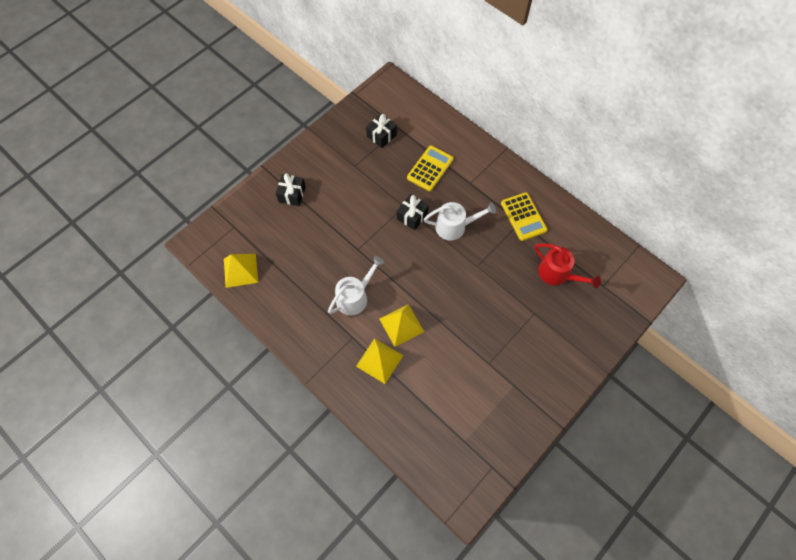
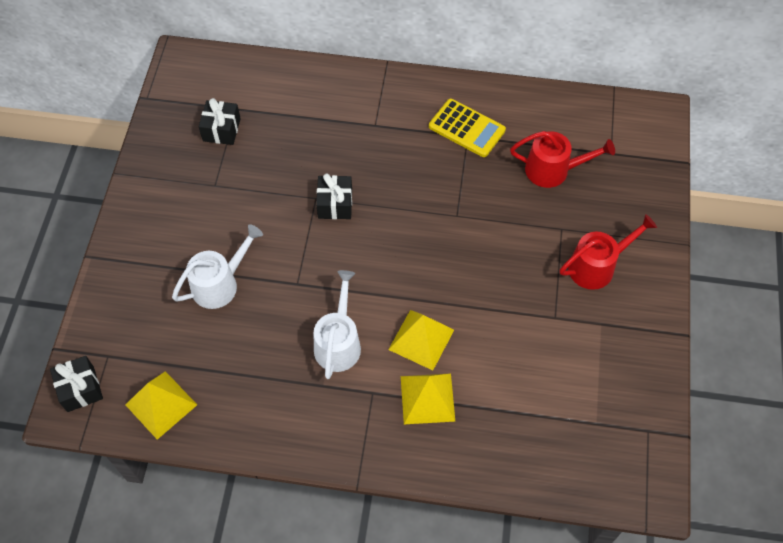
camera: 35 degrees left, 5 degrees down
(292, 194) = (158, 268): black gift -> black gift (80, 389)
(430, 168) = (313, 135): yellow calculator -> none
(454, 226) = (396, 186): white watering can -> white watering can (220, 284)
(538, 349) = (596, 266): none -> red watering can

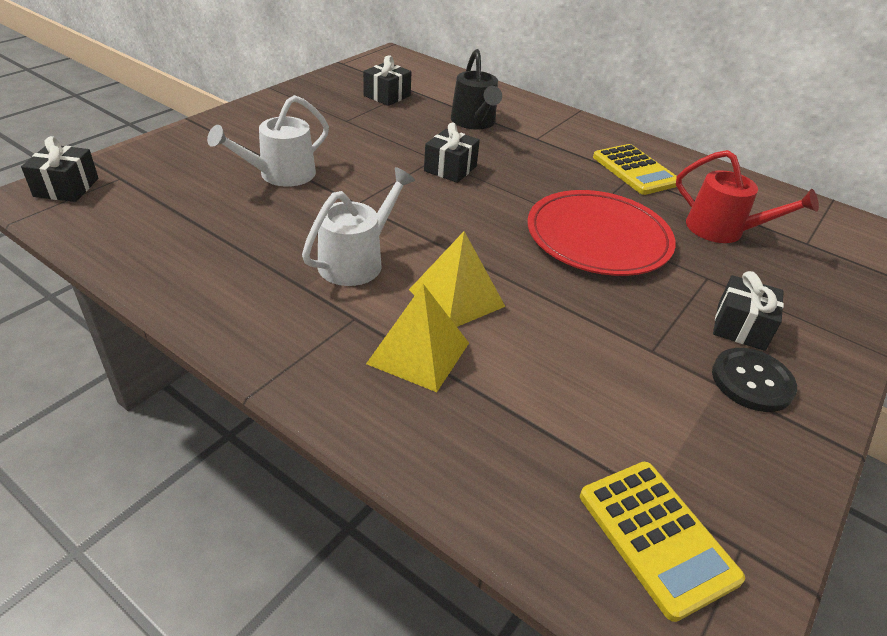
camera: 25 degrees right, 20 degrees down
(161, 404) = (122, 228): yellow pyramid -> none
(220, 284) = (281, 175): white watering can -> white watering can turned 150 degrees clockwise
(315, 129) = (474, 122): none -> black watering can
(477, 226) = (598, 237): none -> red plate
(596, 266) = (740, 326): red watering can -> black gift
(608, 447) = (656, 537): none -> yellow calculator
(617, 311) = (752, 381): none -> black button

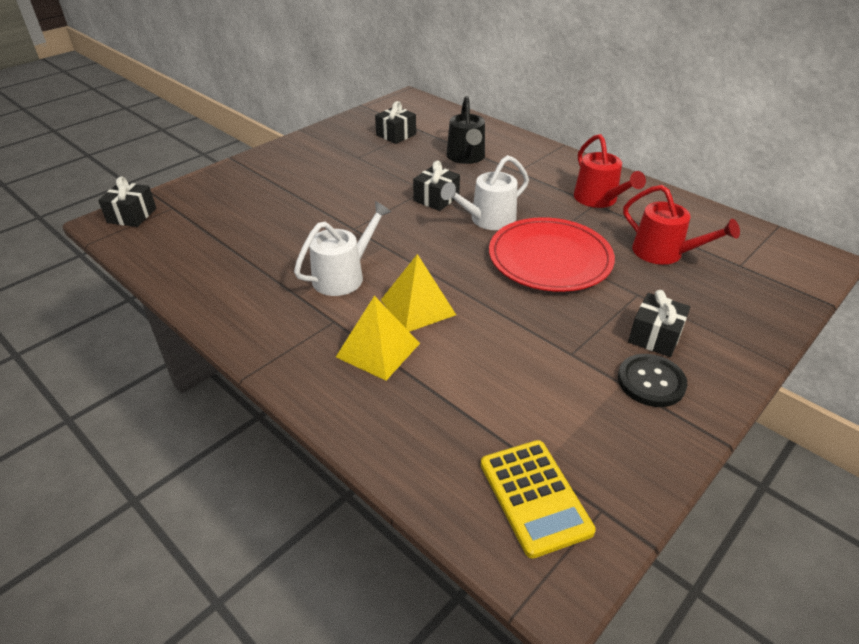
camera: 10 degrees right, 0 degrees up
(281, 175) = (296, 204): white watering can -> white watering can (488, 220)
(635, 170) = (599, 199): yellow calculator -> red watering can

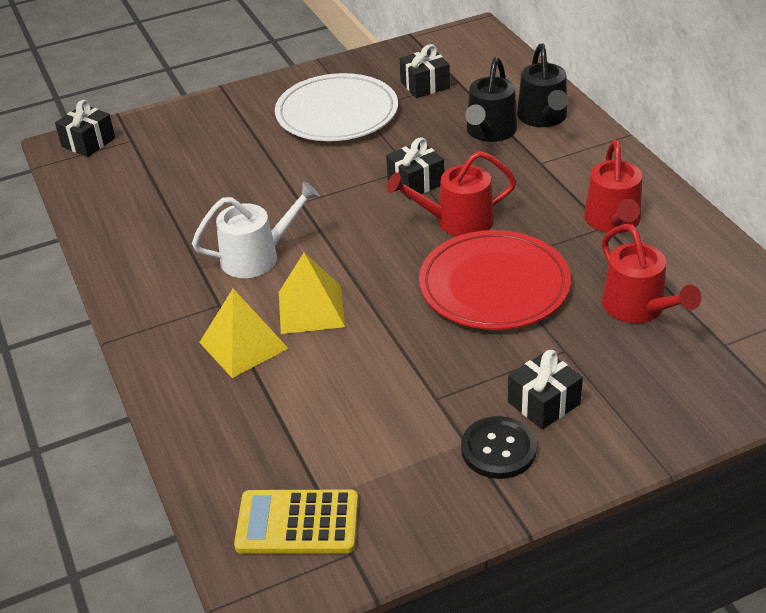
camera: 25 degrees right, 0 degrees up
(340, 162) = (337, 113): none -> white plate
(488, 220) = (457, 221): white watering can -> red watering can
(497, 143) = (543, 117): none -> black watering can
(534, 497) = (297, 523): yellow calculator -> yellow calculator turned 90 degrees clockwise

